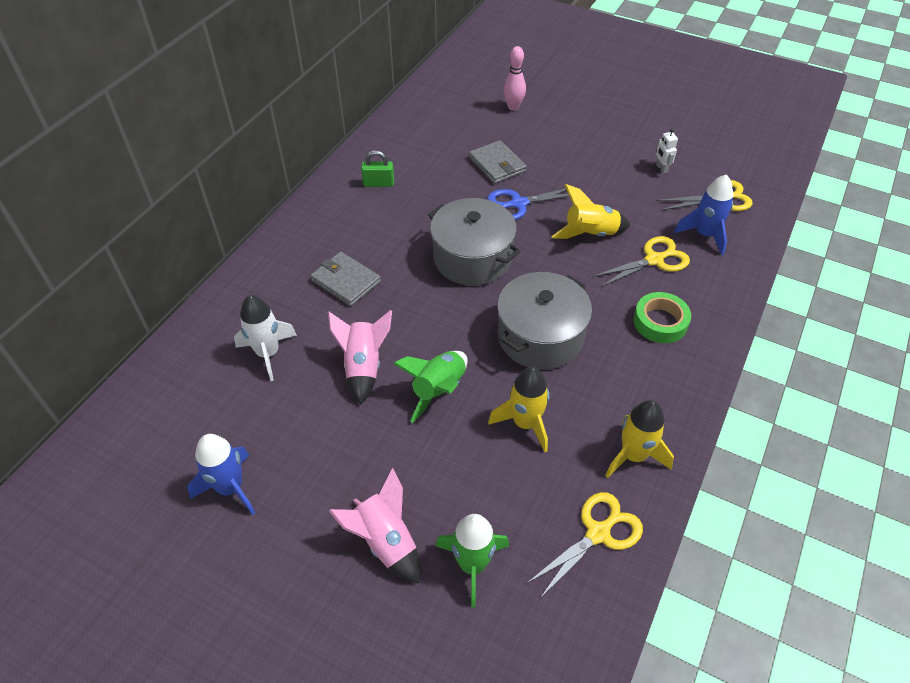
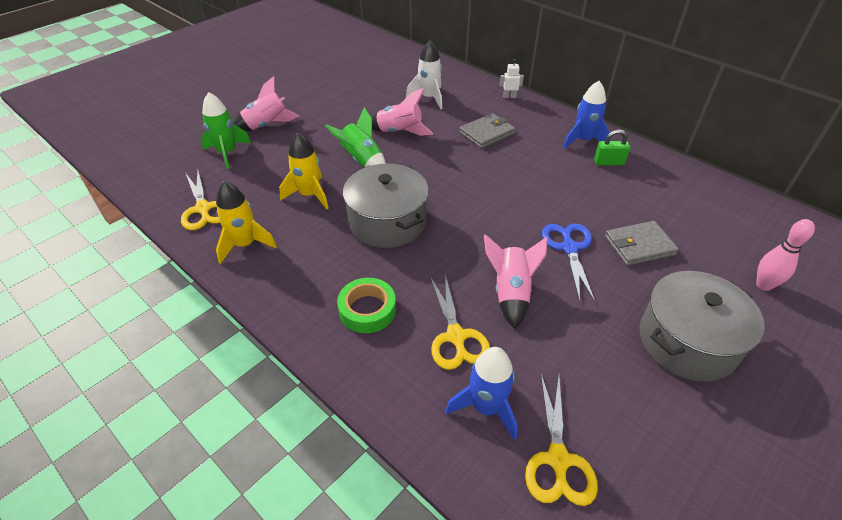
camera: 105 degrees right, 5 degrees down
(231, 488) = (336, 82): blue rocket -> blue rocket (583, 141)
(378, 183) = (609, 162): green padlock -> green padlock turned 75 degrees clockwise
(472, 258) = (495, 201): grey pot -> grey pot (687, 342)
(590, 234) = (511, 293): yellow rocket -> pink rocket
(661, 168) = (632, 410): white robot -> white robot (509, 97)

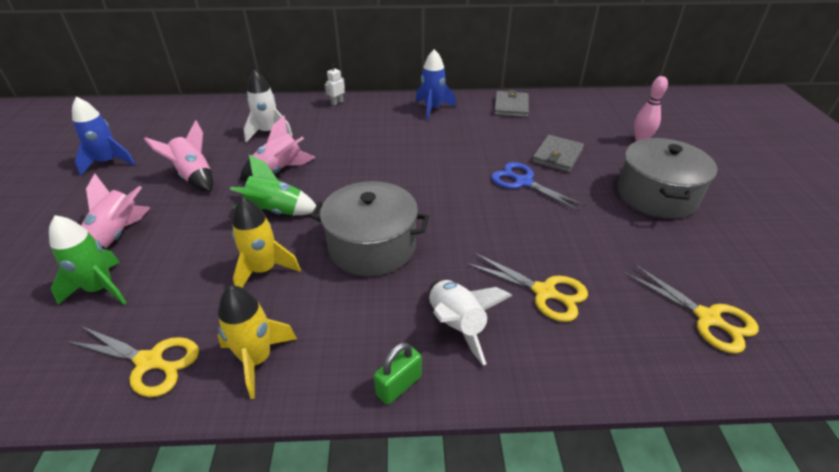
camera: 45 degrees left, 5 degrees down
(367, 310) = (456, 325): green tape -> white rocket
(486, 407) = (630, 323): blue rocket -> blue rocket (108, 162)
(487, 133) = (357, 136): grey wallet -> grey wallet (511, 107)
(511, 293) = (532, 235): pink rocket -> pink rocket (194, 177)
(609, 162) = (468, 115): green padlock -> green padlock (399, 385)

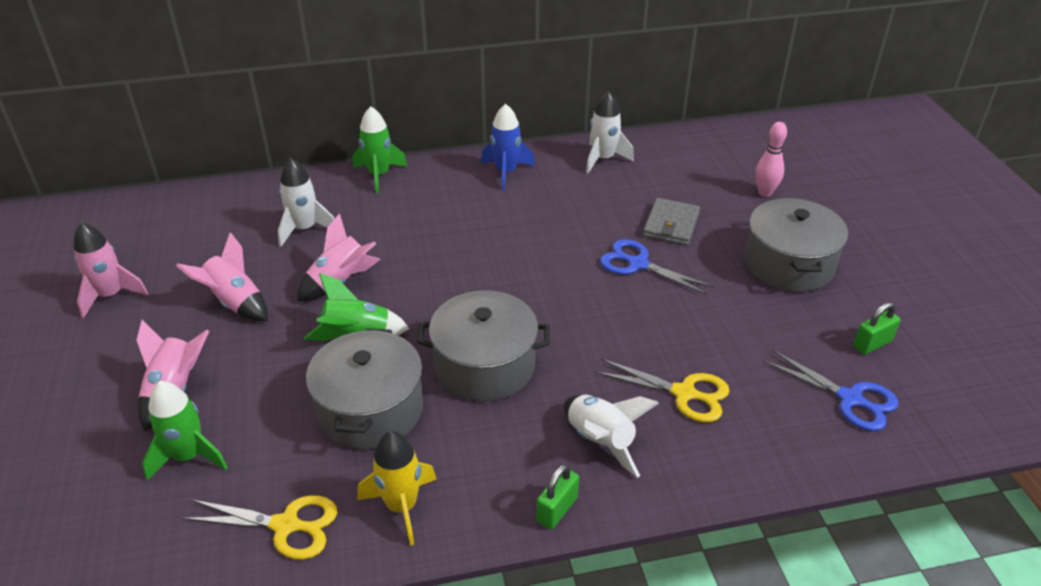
camera: 10 degrees left, 0 degrees up
(108, 162) = (111, 295): blue rocket -> pink rocket
(264, 270) = (370, 409): yellow rocket -> grey pot
(337, 103) = (379, 175): white robot -> green rocket
(511, 107) = (603, 159): grey wallet -> white rocket
(707, 318) = (850, 399): yellow scissors -> blue scissors
(732, 270) = (872, 344): none -> green padlock

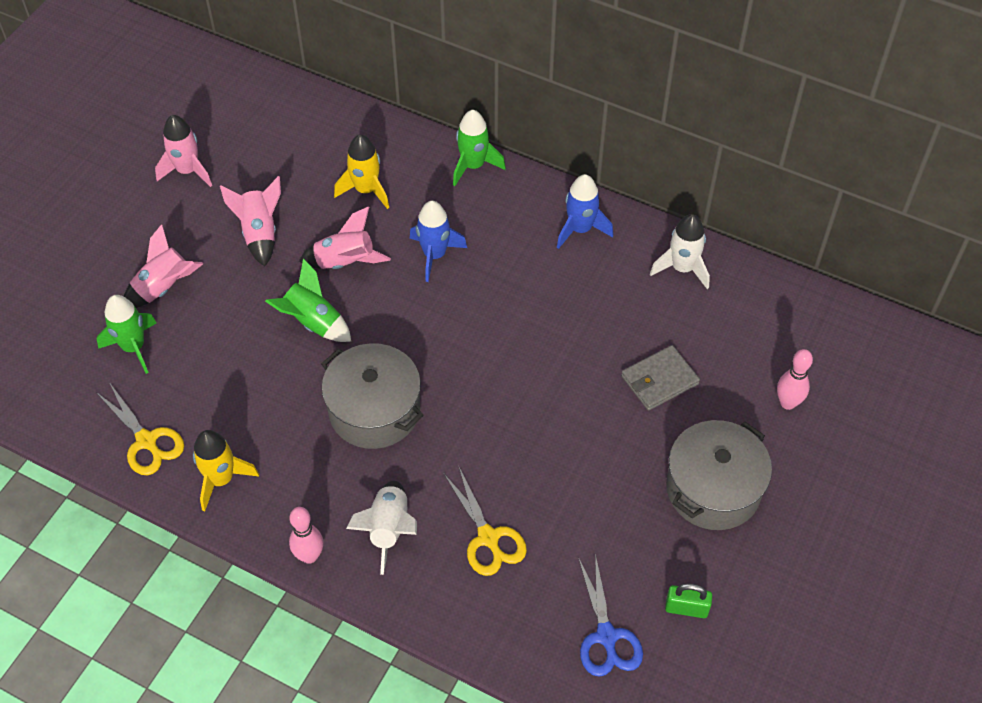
camera: 40 degrees right, 15 degrees up
(304, 229) = (366, 190): white rocket -> yellow rocket
(370, 409) = (267, 391): grey pot -> none
(412, 240) = (434, 255): none -> blue rocket
(557, 510) = (309, 556): green padlock -> pink bowling pin
(638, 264) = (585, 400): blue scissors -> none

